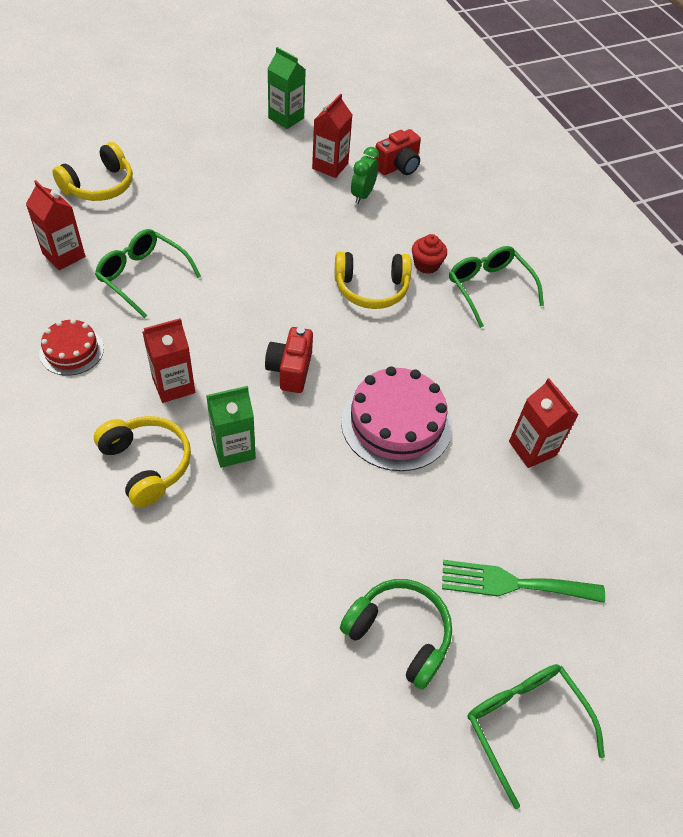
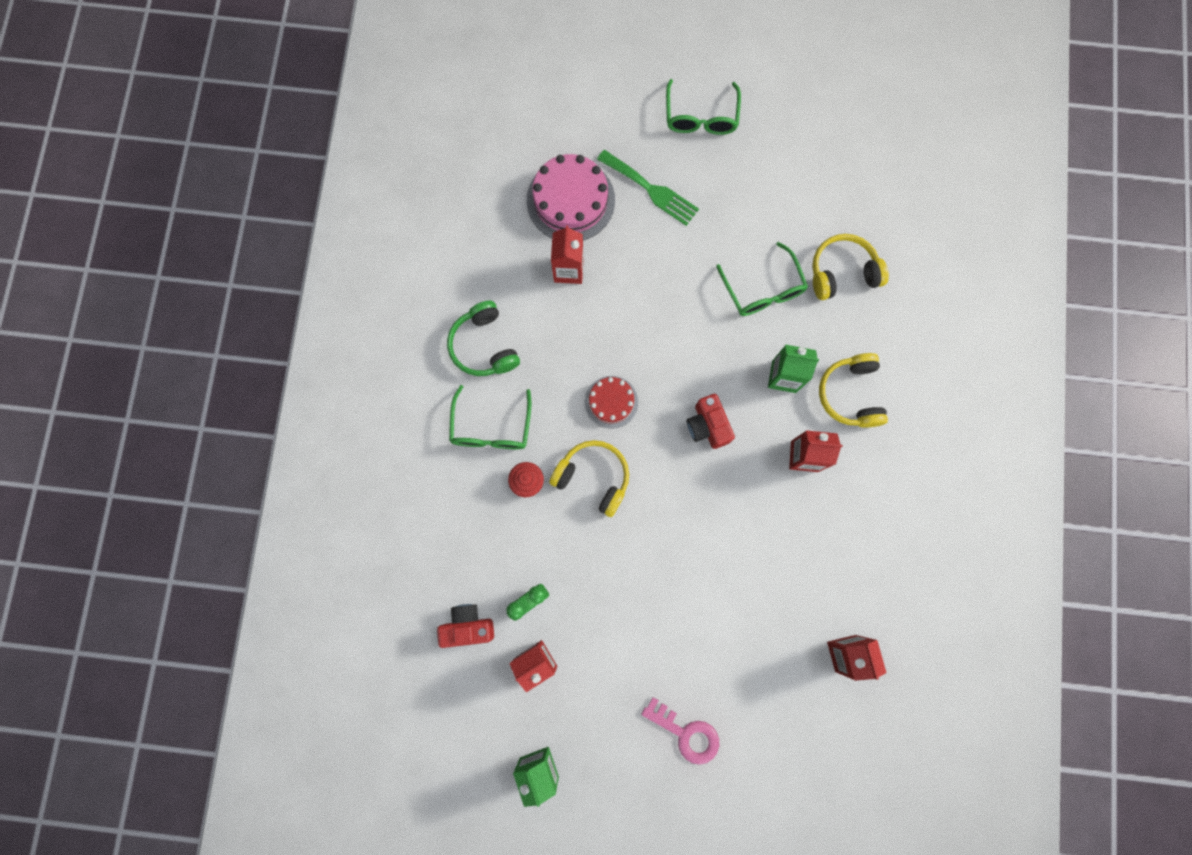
camera: 145 degrees left, 25 degrees up
(71, 350) = (872, 531): red cake -> red cake (611, 402)
(100, 186) = (781, 742): yellow headphones -> yellow headphones (842, 272)
(143, 277) = (784, 590): green glasses -> green glasses (762, 289)
(183, 167) = (686, 733): none -> pink key
(290, 370) = (707, 426): red camera -> red camera turned 120 degrees clockwise
(396, 423) = (654, 339): pink cake -> pink cake (570, 200)
(399, 634) = (742, 197): green headphones -> green headphones (484, 346)

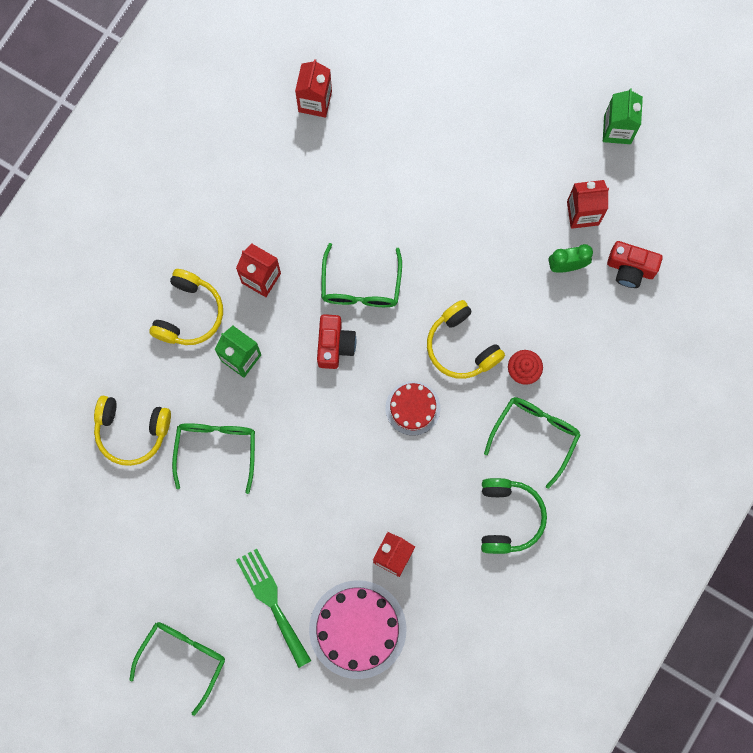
camera: 155 degrees left, 0 degrees up
(686, 733) = (481, 100): pink key -> none
(711, 491) = (361, 285): none -> green glasses

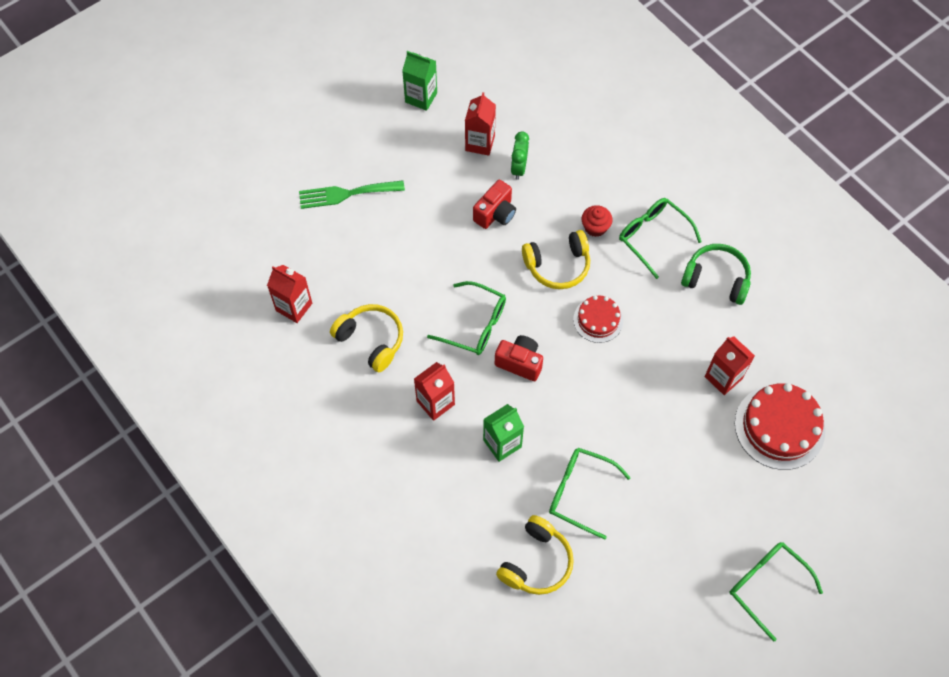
camera: 70 degrees left, 15 degrees down
(189, 313) = (444, 475): yellow headphones -> yellow headphones (371, 340)
(272, 602) = (736, 490): green fork -> green fork (346, 194)
(357, 629) = (779, 427): pink cake -> red cake
(630, 268) = (539, 126): red camera -> red camera (495, 214)

